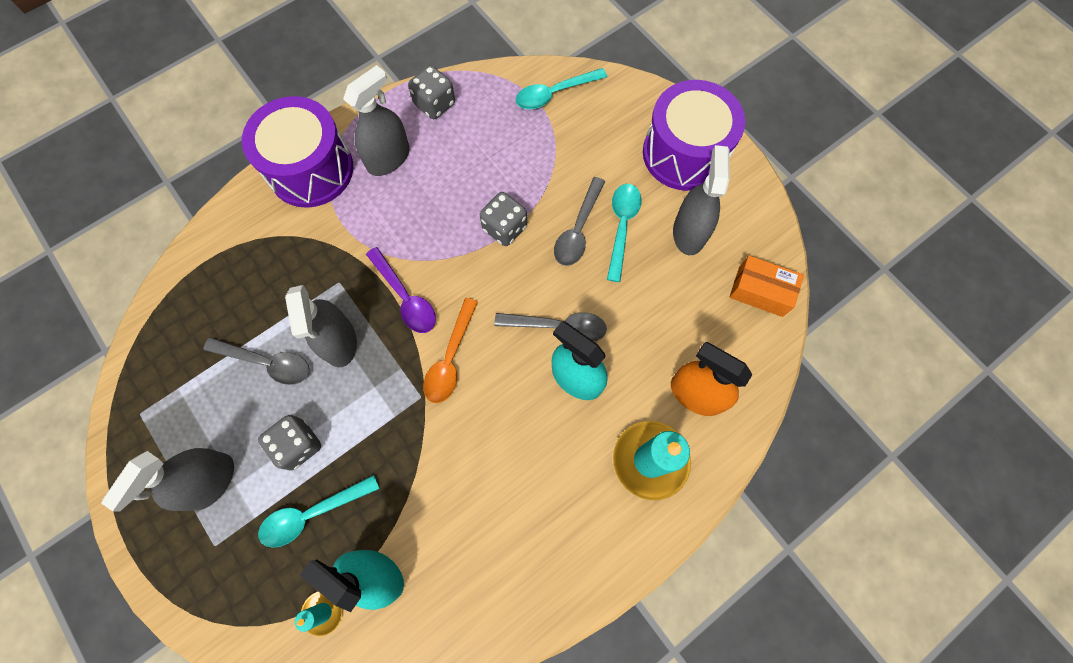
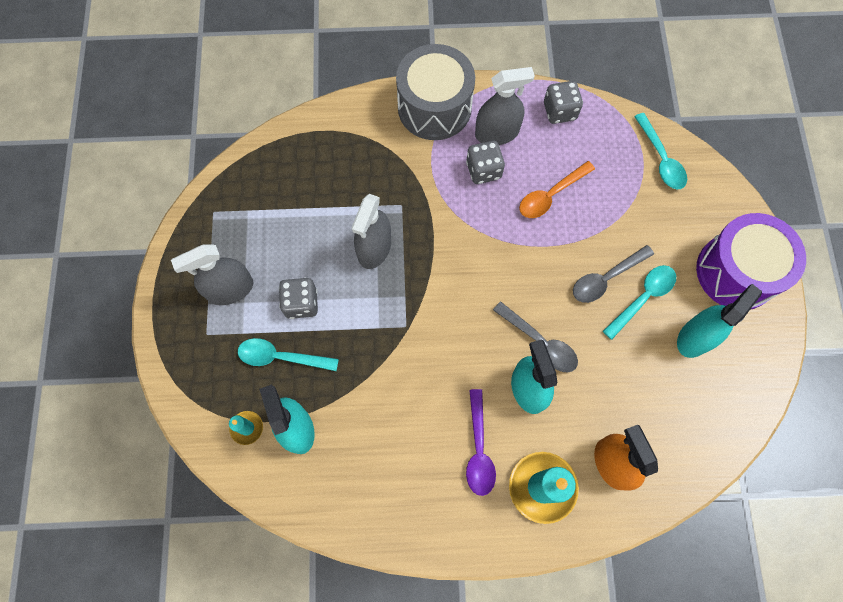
camera: 35 degrees right, 0 degrees up
(267, 362) = (316, 231): grey spoon -> none
(311, 169) = (434, 107): purple drum -> grey drum
(405, 297) = (441, 247): purple spoon -> purple spoon (479, 449)
(450, 358) = (445, 313): orange spoon -> orange spoon (551, 195)
(504, 228) = (549, 241): grey dice -> grey dice (483, 170)
(554, 94) = (661, 159): turquoise spoon -> turquoise spoon turned 120 degrees counterclockwise
(689, 232) = (695, 337): grey spray bottle -> turquoise spray bottle
(760, 291) = (721, 421): orange box -> none

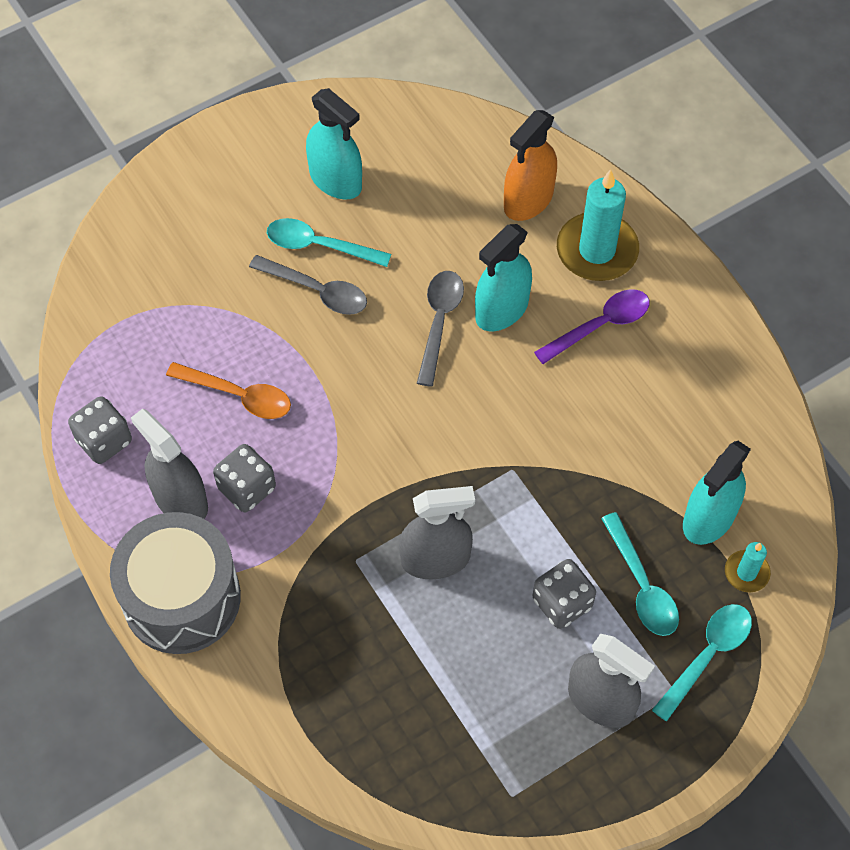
camera: 120 degrees left, 10 degrees down
(661, 159) = (115, 299): turquoise spoon -> turquoise spoon (707, 655)
(695, 337) = (335, 180): turquoise spray bottle -> turquoise spray bottle turned 150 degrees counterclockwise
(736, 272) = (229, 170): purple drum -> none

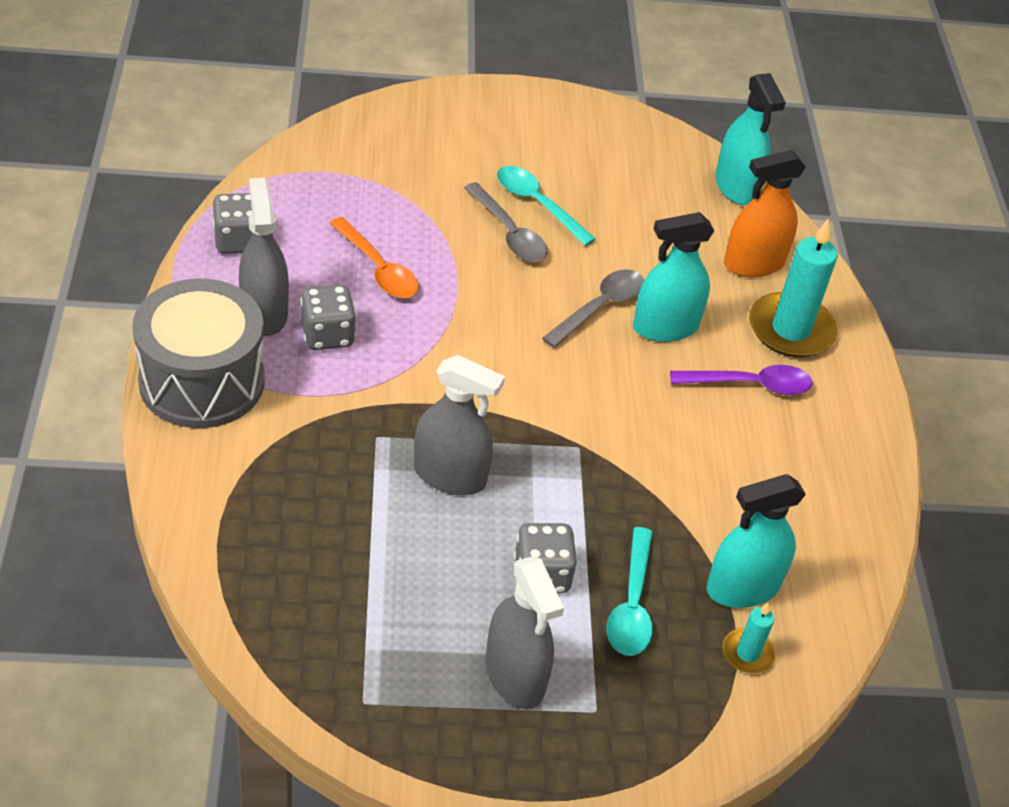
camera: 25 degrees right, 15 degrees down
(335, 180) = (589, 169): turquoise spray bottle -> turquoise spray bottle (736, 187)
(707, 655) = (653, 699): turquoise spoon -> none

